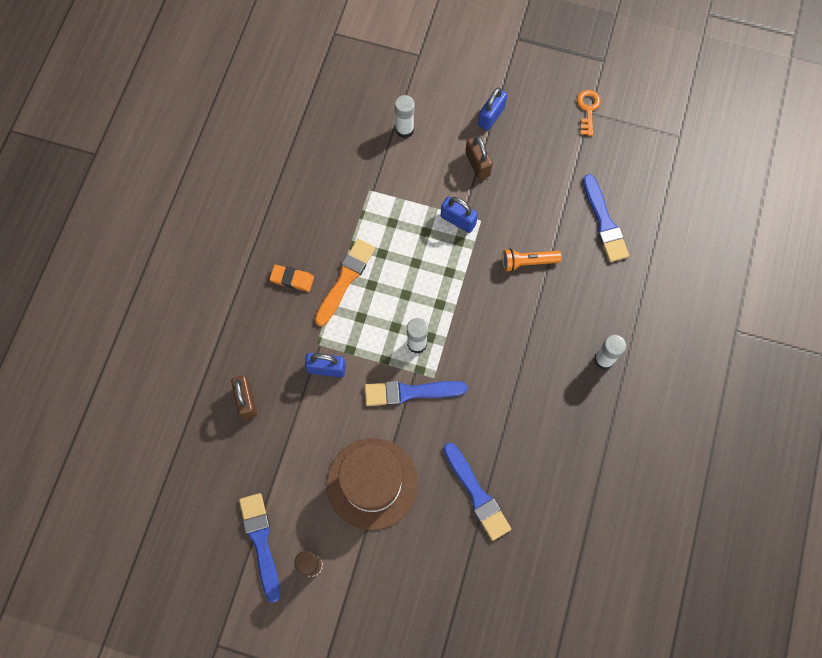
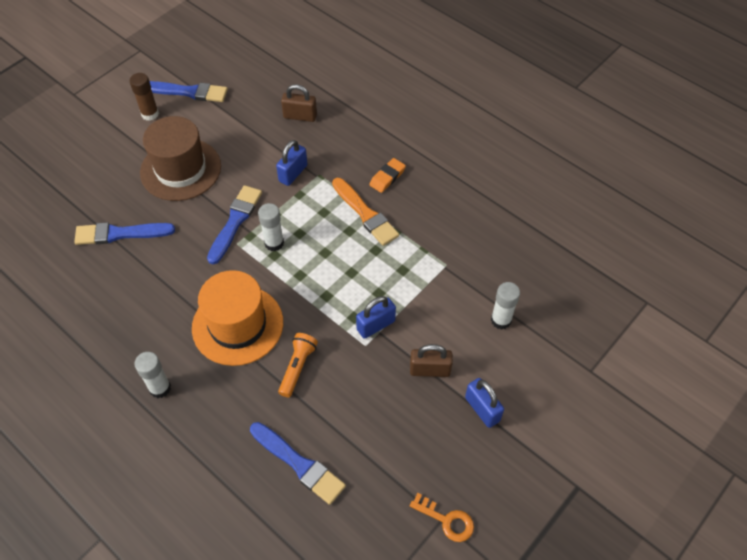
camera: 115 degrees right, 15 degrees down
(515, 330) = (237, 325): none -> orange hat
(604, 222) = (299, 464): blue brush -> blue brush turned 150 degrees counterclockwise

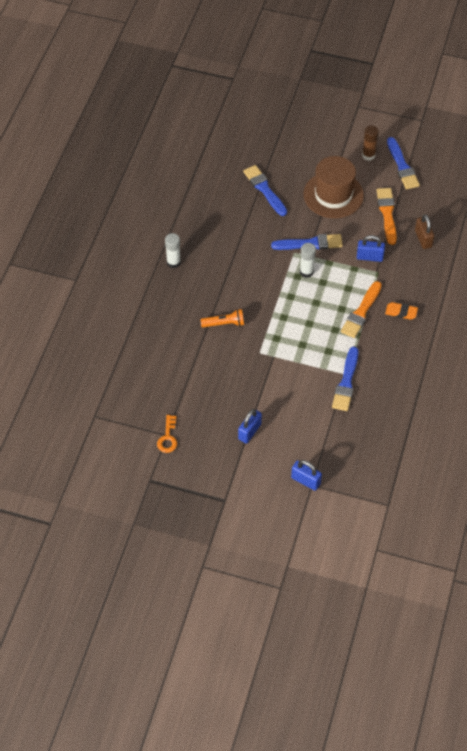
camera: 65 degrees right, 0 degrees up
(237, 325) = (236, 280): orange hat -> none
(244, 132) = (387, 214): none -> orange brush
(299, 464) = (163, 351): blue brush -> blue brush (346, 382)
(376, 325) = (277, 352): blue padlock -> blue padlock (305, 481)
(430, 370) = (261, 393): brown padlock -> none
(501, 320) = (321, 420): white glue stick -> none

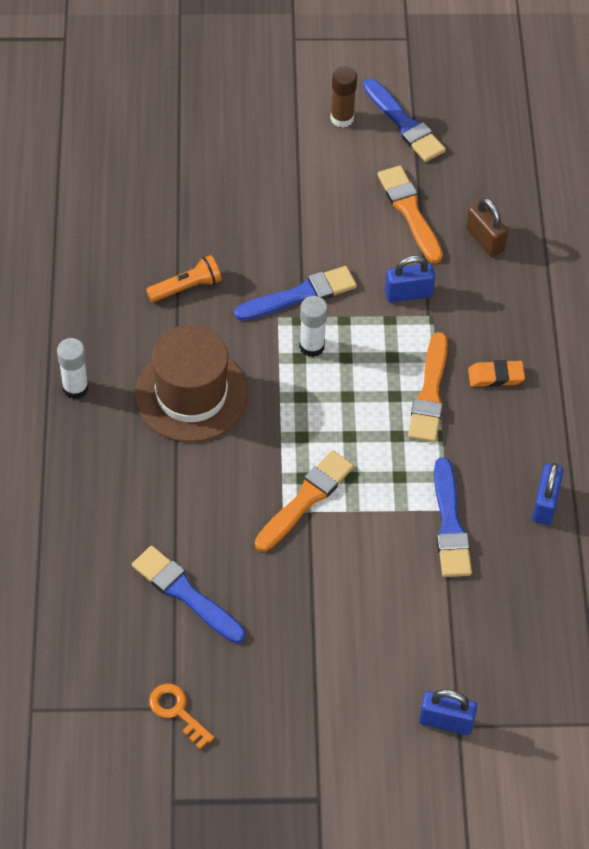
camera: 20 degrees left, 0 degrees up
(168, 437) = (177, 712): orange key -> orange key turned 150 degrees clockwise
(224, 323) = (204, 475): orange flashlight -> orange flashlight (187, 287)
(249, 431) = (317, 660): blue padlock -> blue padlock (545, 504)
(264, 189) = (188, 219): blue brush -> blue brush (185, 593)
(274, 349) = (306, 499): none -> orange brush
(333, 195) = (308, 200): brown hat -> brown hat (191, 394)

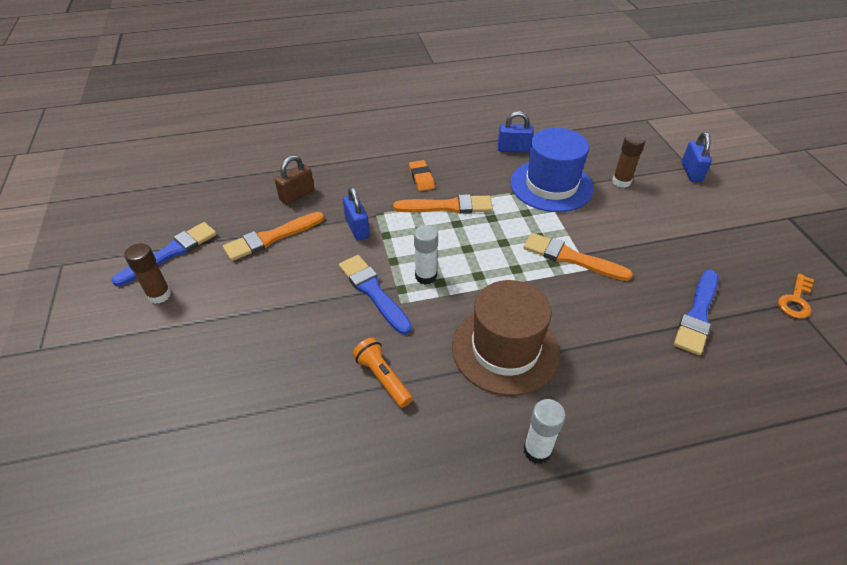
camera: 100 degrees left, 10 degrees down
(441, 616) = (621, 181): none -> brown glue stick
(450, 524) = (551, 185): blue brush -> blue hat

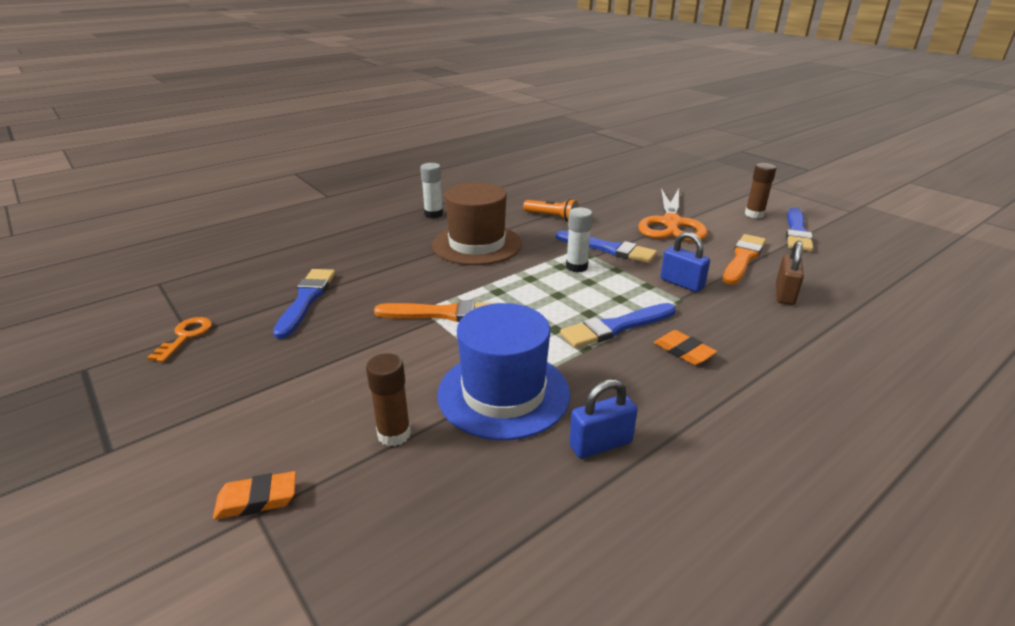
camera: 155 degrees right, 15 degrees down
(265, 310) = (671, 224): none -> orange scissors
(448, 206) = (615, 327): orange brush -> blue brush
(691, 172) = (257, 499): blue padlock -> orange eraser

